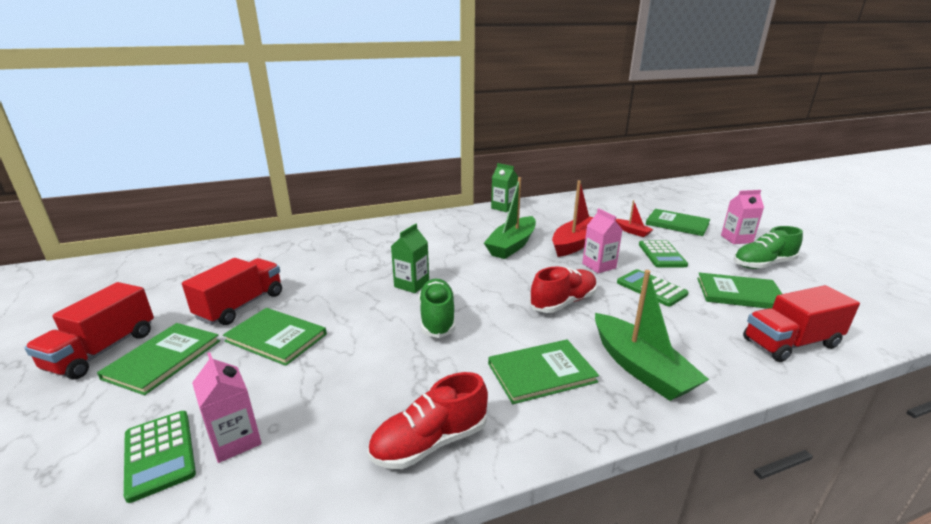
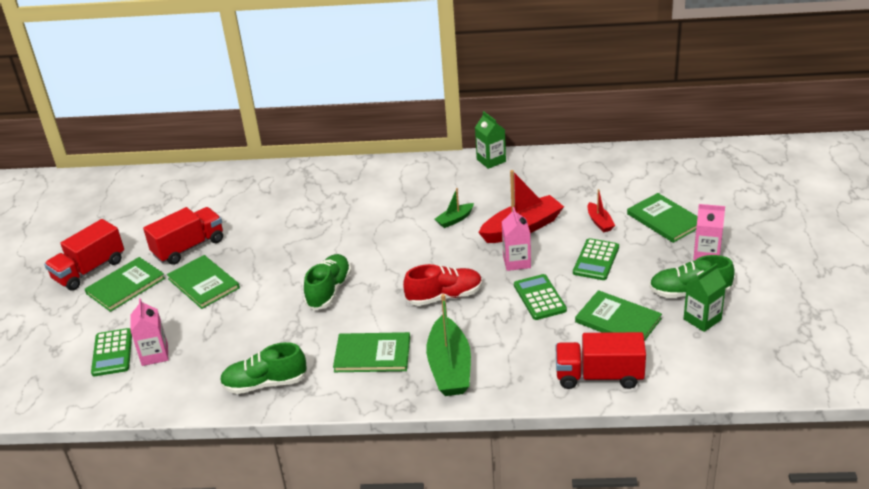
camera: 25 degrees right, 10 degrees up
(411, 284) = (330, 251): green carton -> green carton (702, 319)
(430, 442) = (265, 383): red shoe -> green shoe
(512, 245) = (454, 220): green boat -> green boat, size x0.50

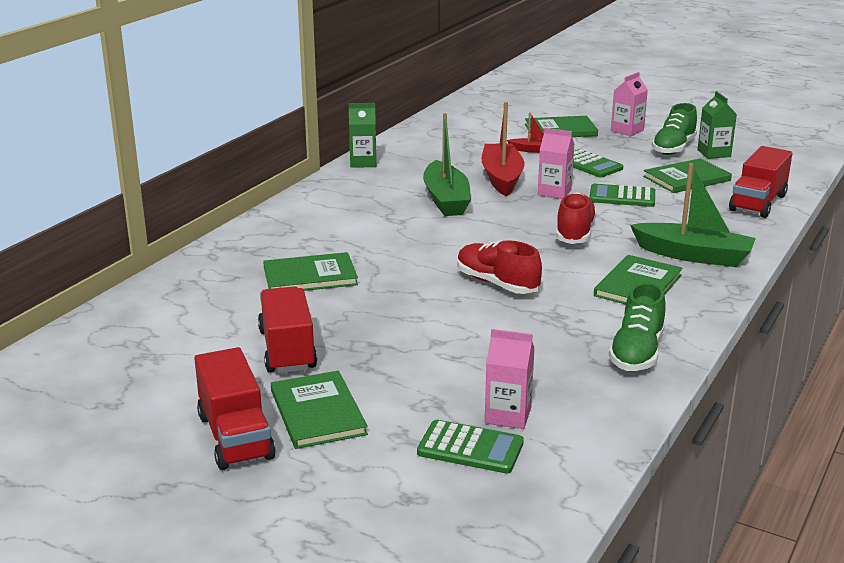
camera: 65 degrees left, 10 degrees down
(203, 283) = (386, 354): green book -> green book (310, 276)
(329, 291) = (497, 283): green shoe -> red shoe
(454, 220) = (446, 200): green boat -> green boat, size x1.99

